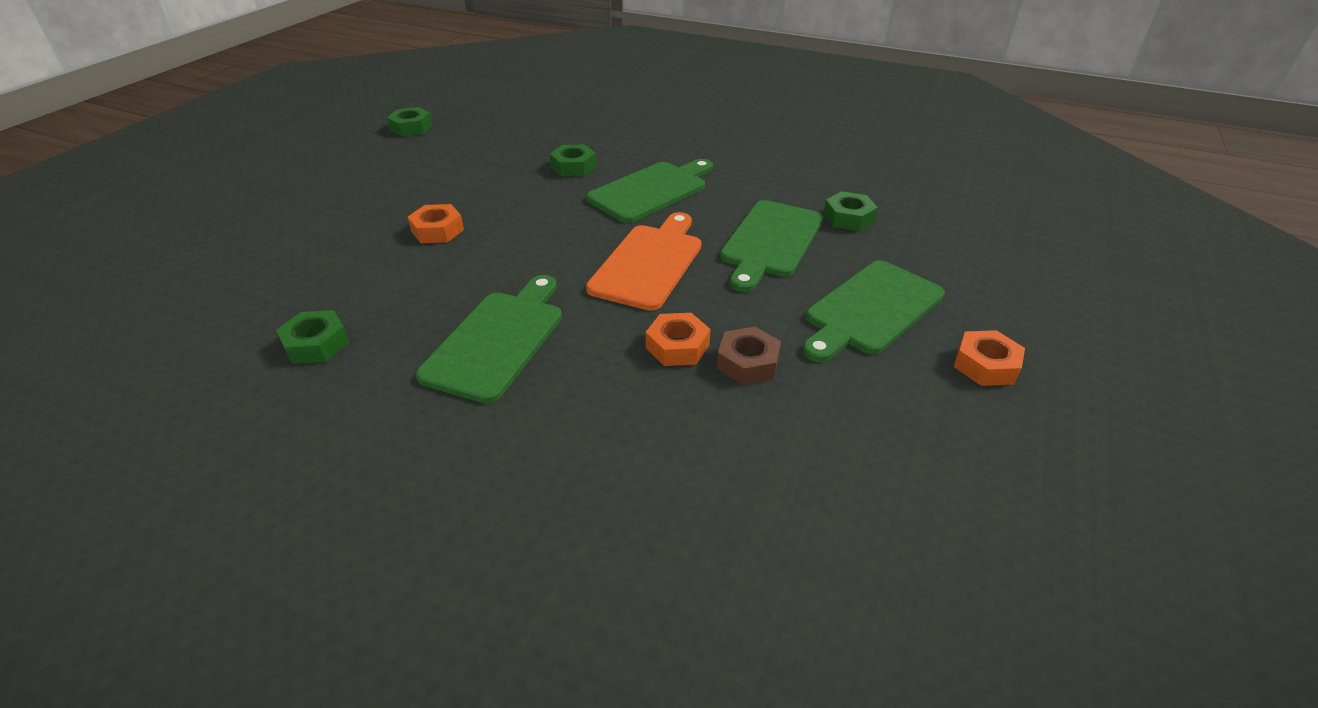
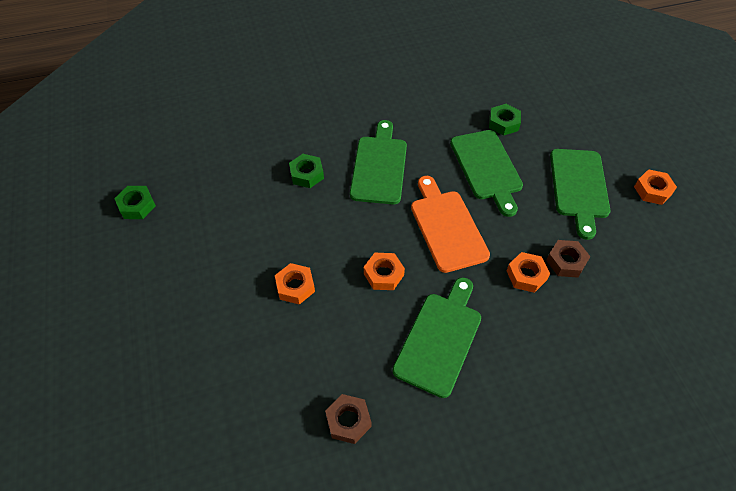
camera: 40 degrees left, 15 degrees up
(316, 344) = (348, 421): green nut -> brown nut
(498, 340) = (440, 339): green cutting board -> green cutting board turned 45 degrees clockwise
(526, 263) = (383, 274): none -> orange nut

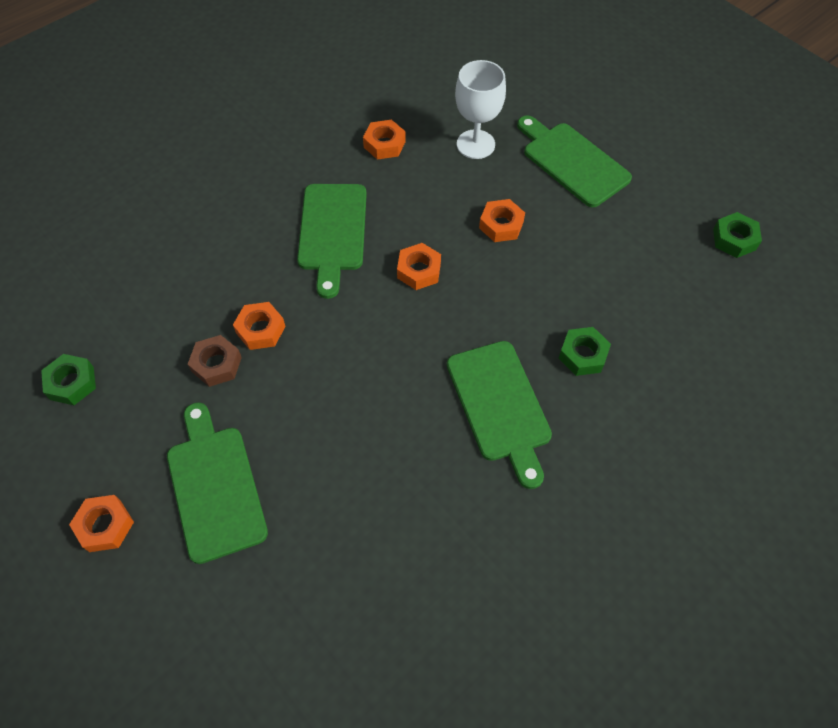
camera: 155 degrees right, 5 degrees up
(261, 380) = (475, 144): none -> white goblet
(348, 421) = (384, 144): brown nut -> orange nut
(447, 227) = (373, 353): orange cutting board -> none
(487, 168) = (354, 465): green cutting board -> green cutting board (572, 161)
(503, 123) = (356, 568): green nut -> green nut (72, 383)

